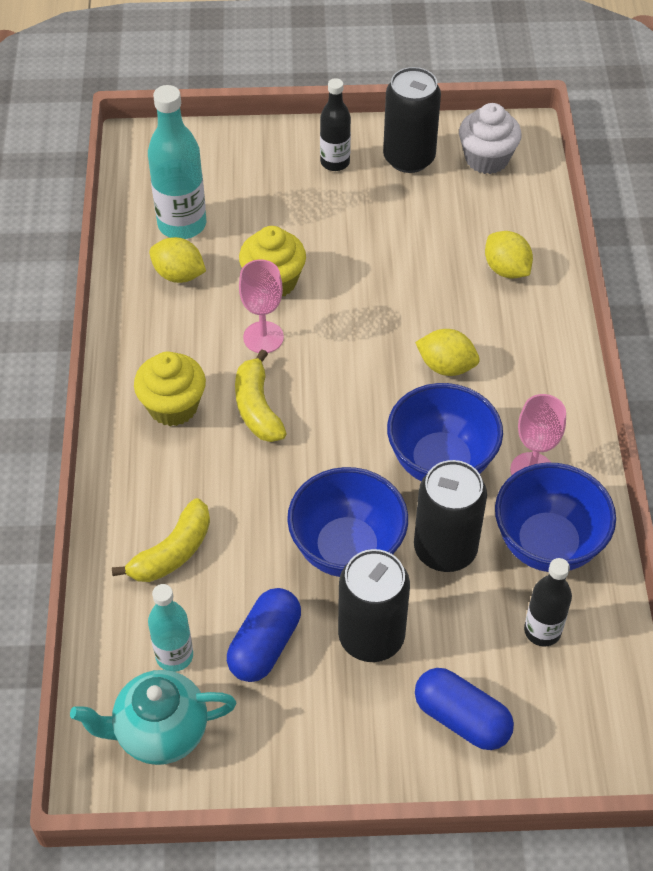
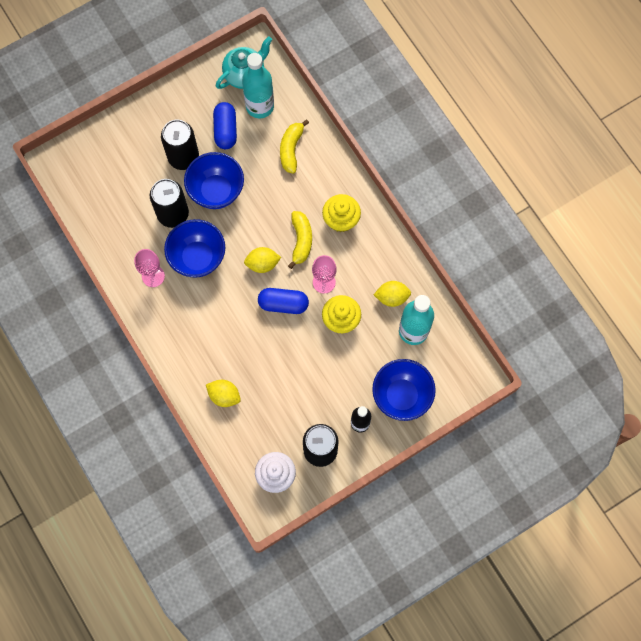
camera: 150 degrees right, 20 degrees up
(174, 656) = (260, 106): turquoise bottle -> turquoise bottle, size x1.61
(257, 407) = (301, 241): yellow banana -> yellow banana turned 45 degrees clockwise
(446, 366) = (223, 314): yellow lemon -> yellow lemon (262, 264)
(461, 718) = (128, 142): blue capsule -> blue capsule (283, 304)
(542, 631) = (112, 198): black bottle -> none
(547, 544) = (128, 241): blue bowl -> blue bowl (401, 396)

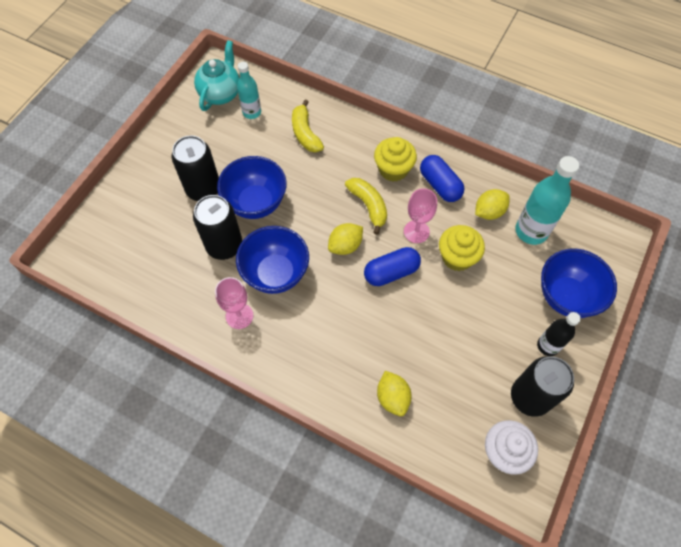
camera: 30 degrees left, 10 degrees down
(224, 395) = (392, 397): yellow lemon -> yellow lemon turned 75 degrees clockwise
(225, 130) = (231, 146): blue capsule -> blue capsule (440, 185)
(260, 106) = (252, 112): turquoise bottle -> turquoise bottle, size x0.62

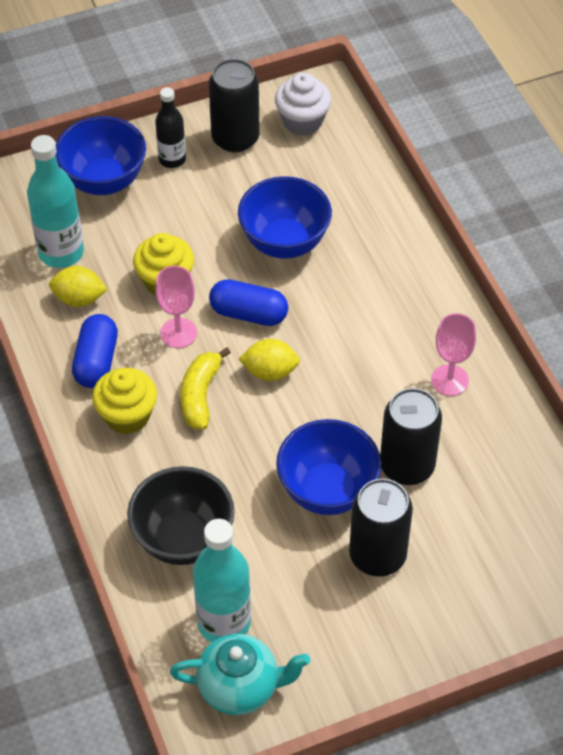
camera: 140 degrees left, 10 degrees down
(221, 93) = (240, 687): turquoise teapot -> turquoise teapot turned 150 degrees counterclockwise
(252, 112) = (224, 623): turquoise bottle -> turquoise bottle, size x1.61
(276, 273) = (373, 395): blue bowl -> blue bowl (284, 242)
(305, 133) = (183, 539): yellow banana -> black bowl
(392, 397) = (359, 215): yellow lemon -> none

